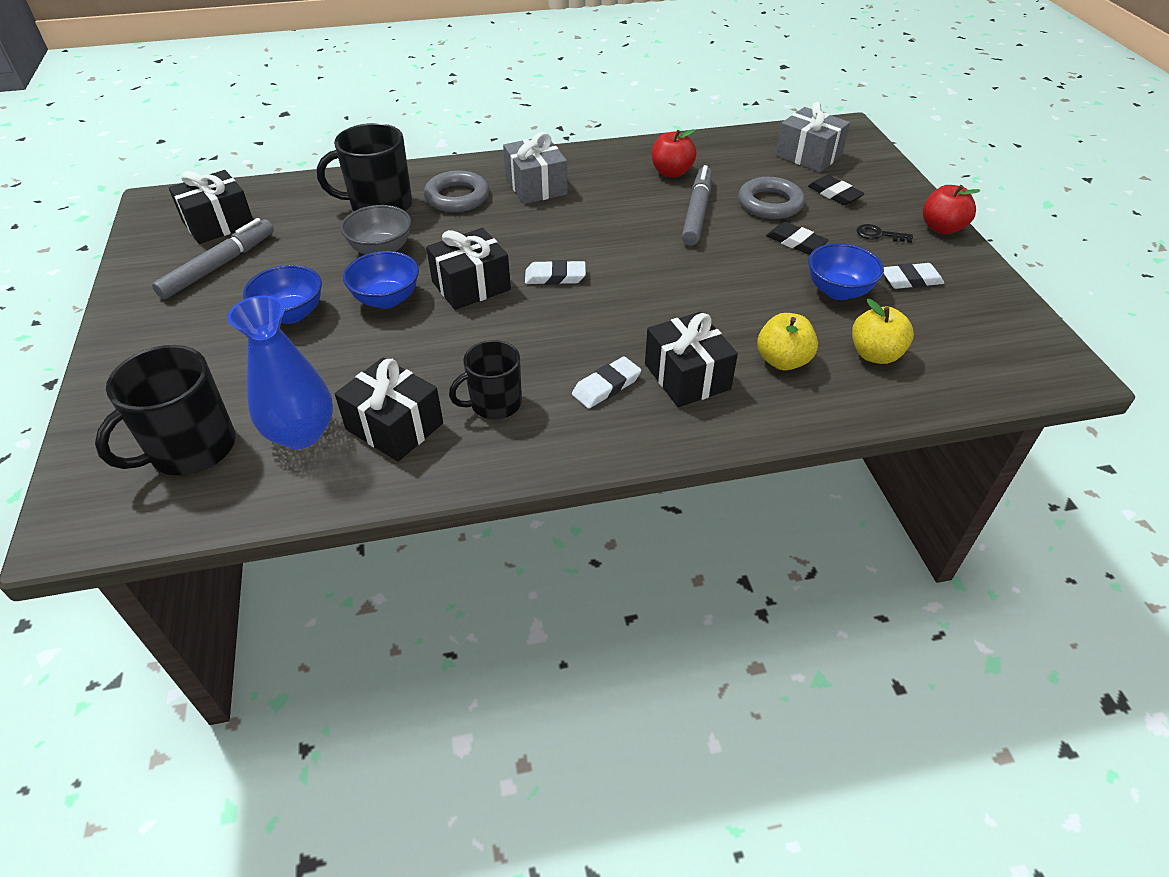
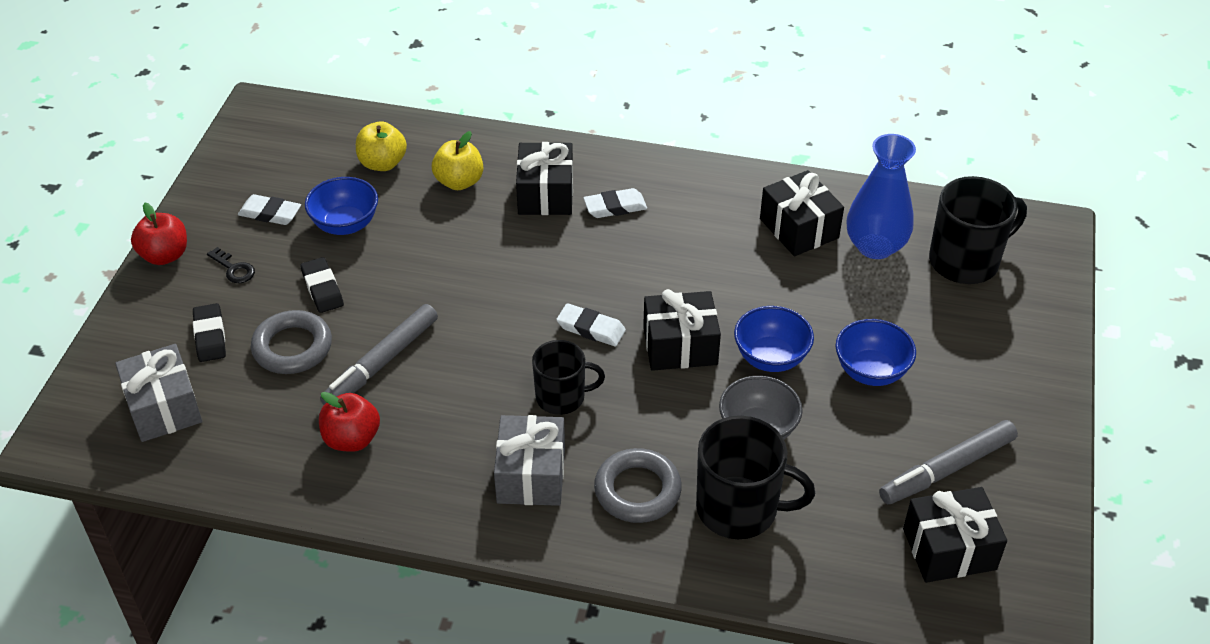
camera: 155 degrees left, 0 degrees up
(494, 403) = (712, 221): black mug -> black mug (562, 397)

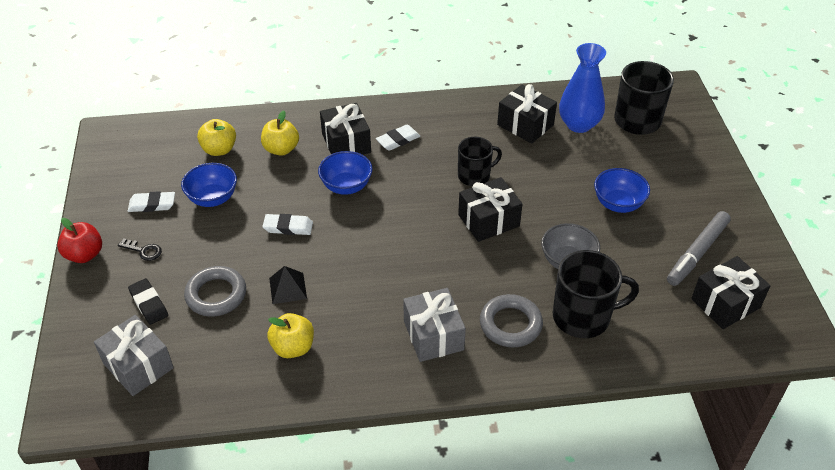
camera: 20 degrees left, 0 degrees up
(322, 288) = (218, 247): black eraser -> none
(352, 439) = (293, 347): red apple -> yellow apple
(381, 363) = (288, 288): grey marker -> black pyramid
(562, 397) = (427, 276): black mug -> black mug (474, 176)
(591, 328) = (423, 225): white eraser -> white eraser (288, 227)
(771, 358) = (551, 212): blue bowl -> blue bowl (346, 186)

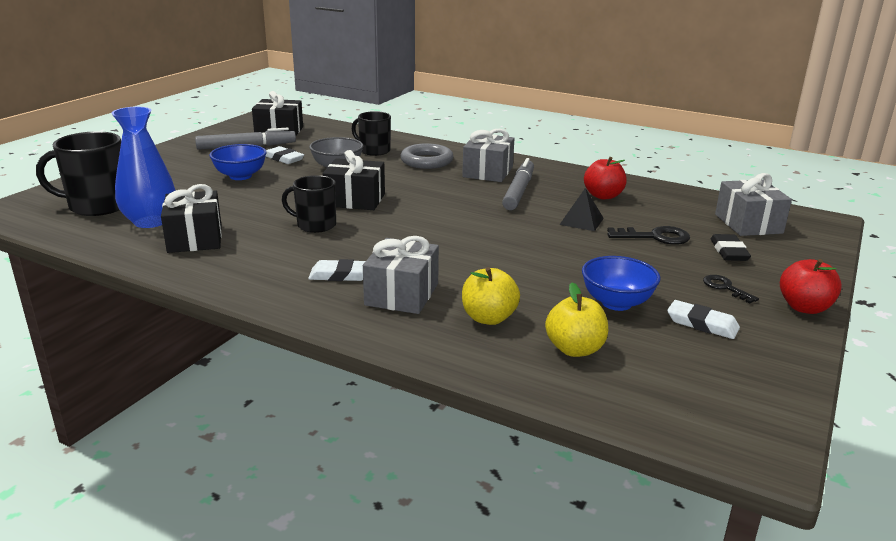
camera: 145 degrees left, 20 degrees down
(216, 295) = (654, 237): grey ring -> black key
(288, 227) = (546, 253): white eraser -> white eraser (284, 158)
(293, 347) = (603, 196): yellow apple -> red apple
(346, 143) = (402, 294): black gift -> grey gift
(346, 186) = (450, 260): blue bowl -> none
(374, 311) = (518, 191): none -> grey marker
(583, 317) = (374, 151): black mug -> black mug, size x0.65

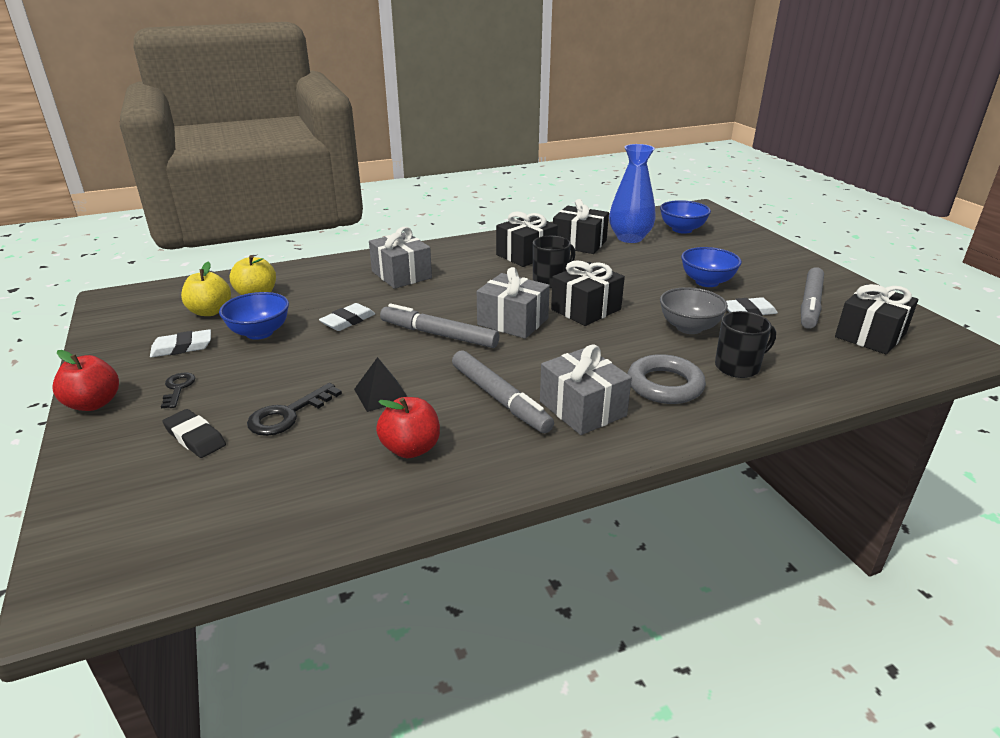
camera: 130 degrees right, 5 degrees up
(97, 206) = (682, 230): black mug -> blue bowl
(261, 253) = (526, 255): none -> black gift
(340, 275) = (456, 267): white eraser -> white eraser (348, 321)
(482, 233) = (438, 335): none -> grey marker
(488, 318) = (330, 287): yellow apple -> yellow apple (210, 312)
(725, 288) = (178, 388): black key -> black key turned 105 degrees counterclockwise
(748, 224) = (191, 506): grey gift -> grey gift (513, 322)

